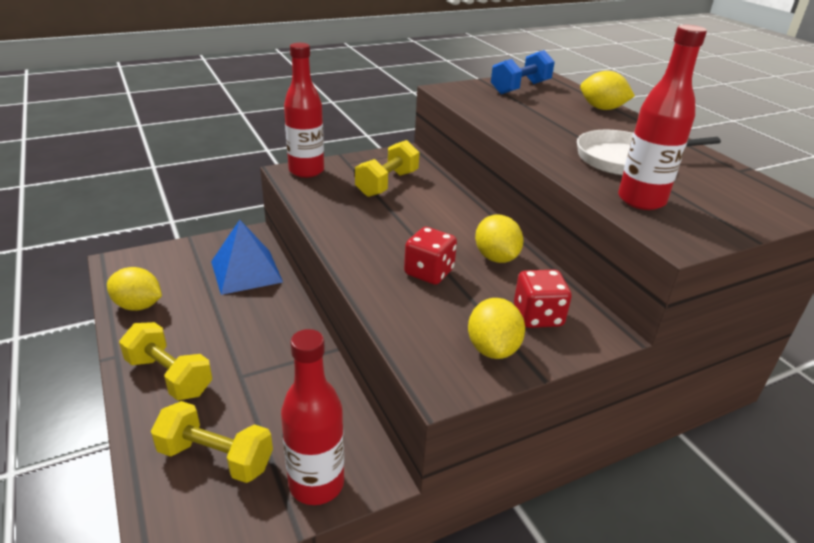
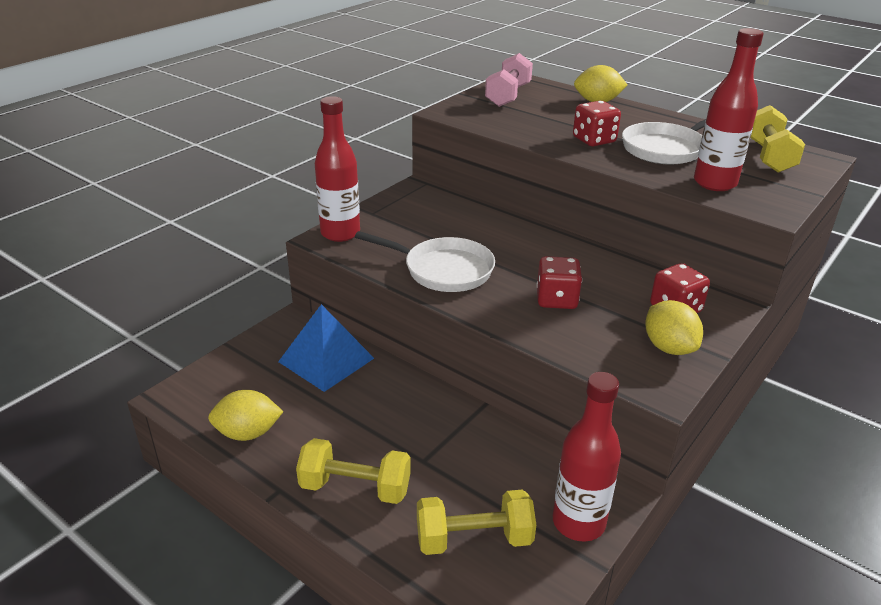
camera: 25 degrees left, 0 degrees up
(356, 220) = (443, 270): none -> white pan
(387, 184) = (433, 225): yellow dumbbell -> yellow dumbbell (768, 156)
(496, 258) = (596, 268): yellow lemon -> none
(520, 88) = (508, 96): blue dumbbell -> pink dumbbell
(558, 137) = (594, 140): none -> red dice

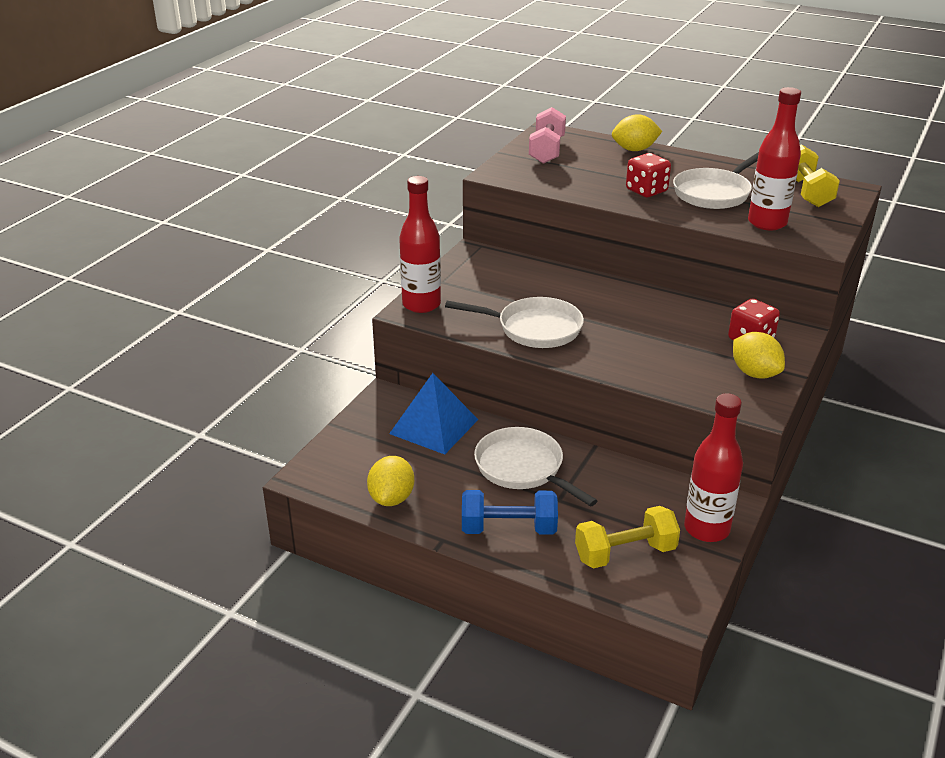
camera: 10 degrees left, 0 degrees up
(248, 433) = (392, 498): yellow lemon -> yellow lemon turned 60 degrees counterclockwise
(355, 488) = (508, 529): yellow dumbbell -> blue dumbbell
(399, 419) = (523, 468): none -> white pan
(556, 299) = (646, 343): red dice -> none

